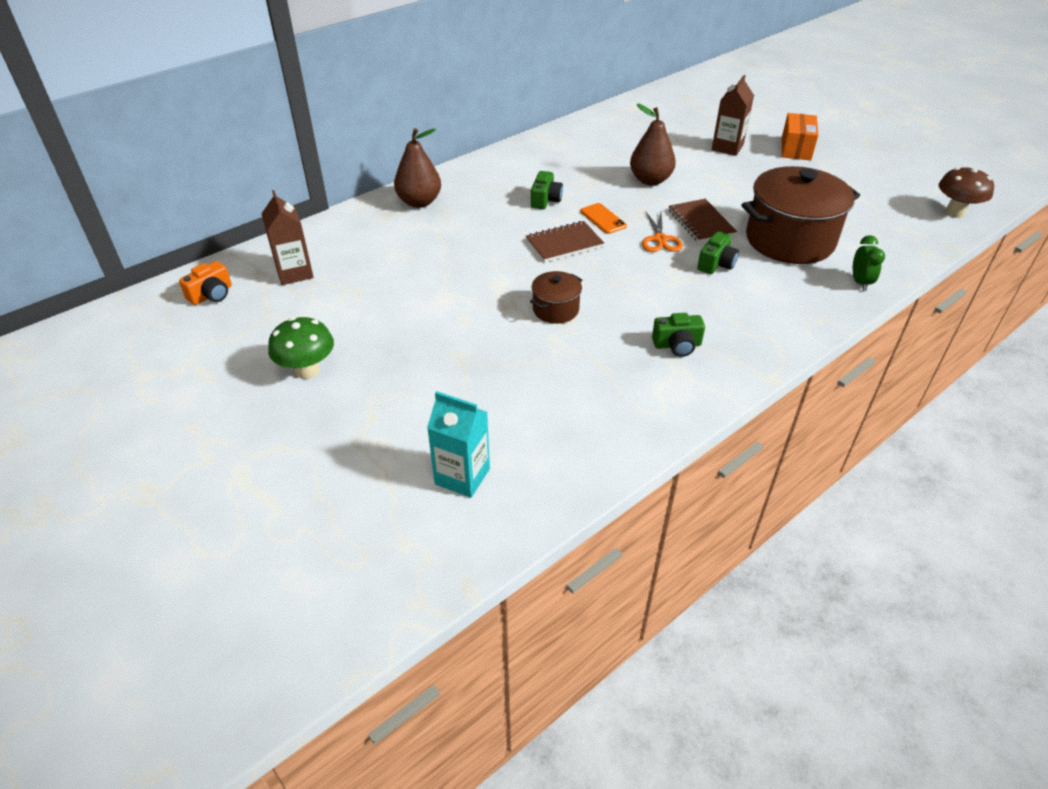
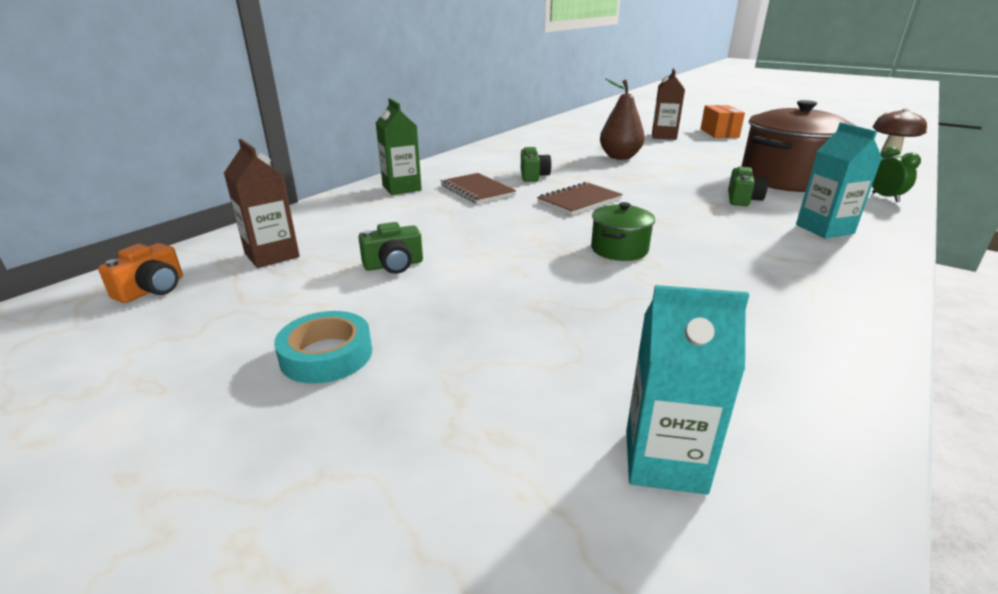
camera: 15 degrees left, 15 degrees down
(307, 371) = (326, 355): green mushroom -> turquoise tape
(419, 202) = (401, 188): brown pear -> green carton
(555, 309) = (619, 249): brown pot -> green pot
(603, 219) = (601, 182): orange phone -> none
(660, 239) = (670, 189): orange scissors -> none
(677, 345) = (783, 261): green camera -> green camera (393, 265)
(701, 222) = (694, 176): brown notebook -> brown notebook (477, 190)
(752, 314) = (824, 229): none -> turquoise carton

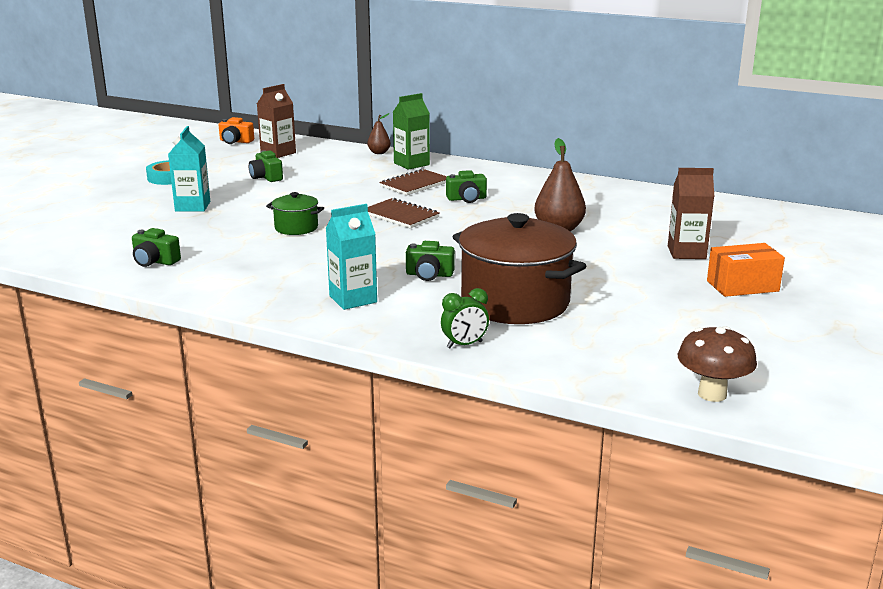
camera: 80 degrees right, 5 degrees down
(341, 199) = (379, 153): none -> brown pear
(664, 461) = (78, 233): turquoise carton -> turquoise carton (192, 206)
(781, 351) = (155, 261): none -> green camera

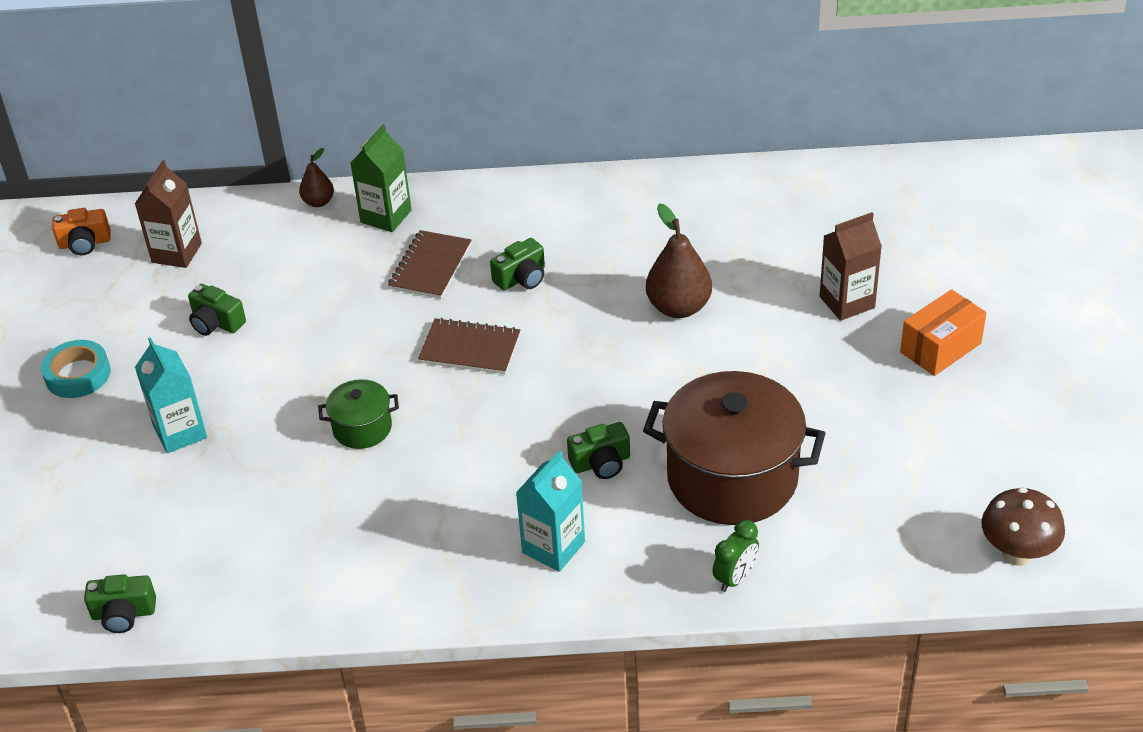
camera: 25 degrees left, 20 degrees up
(155, 261) = (248, 573): green camera -> green camera (124, 614)

